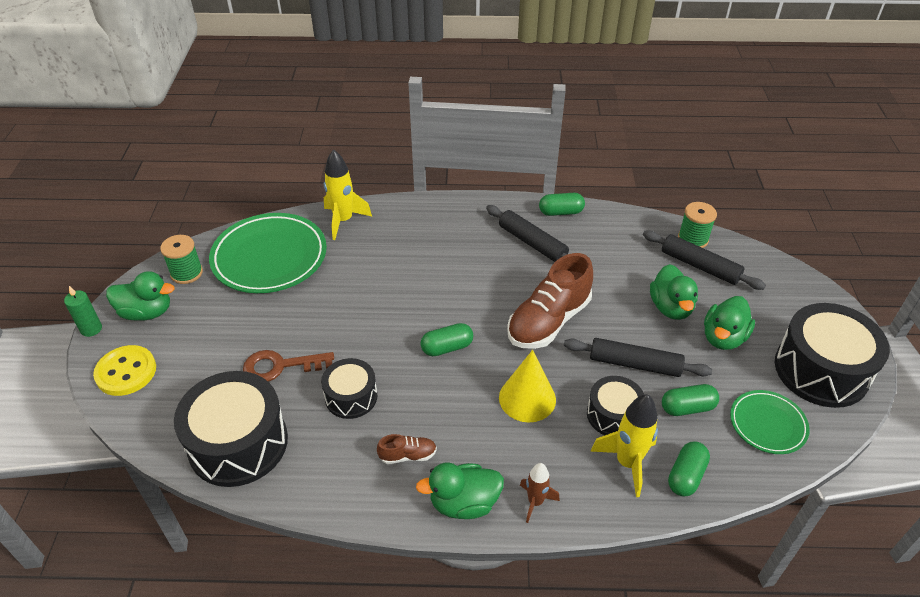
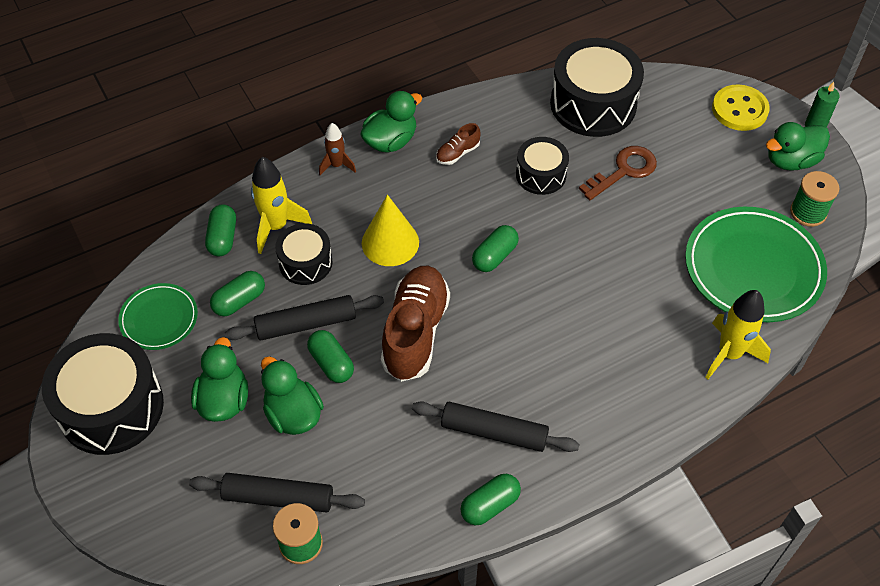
camera: 150 degrees right, 10 degrees up
(626, 328) = (331, 363): none -> green capsule

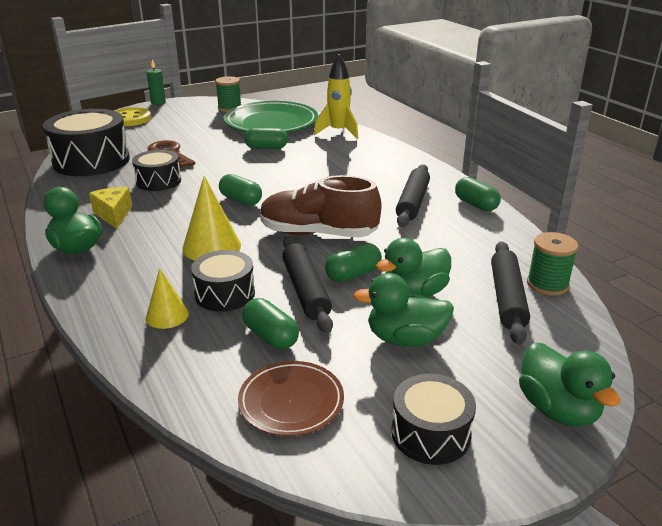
camera: 90 degrees left, 25 degrees down
(111, 407) = (430, 433): black drum -> black drum, size x0.56
(159, 319) = (291, 402): green plate -> brown plate
(223, 238) = (171, 355): green capsule -> green capsule (266, 148)
(276, 226) = (167, 315): yellow rocket -> yellow cone
(337, 165) = (93, 278): brown rocket -> none
(457, 153) = (113, 215): brown shoe -> yellow cheese
(791, 160) = (184, 109): green duck -> green duck (557, 409)

